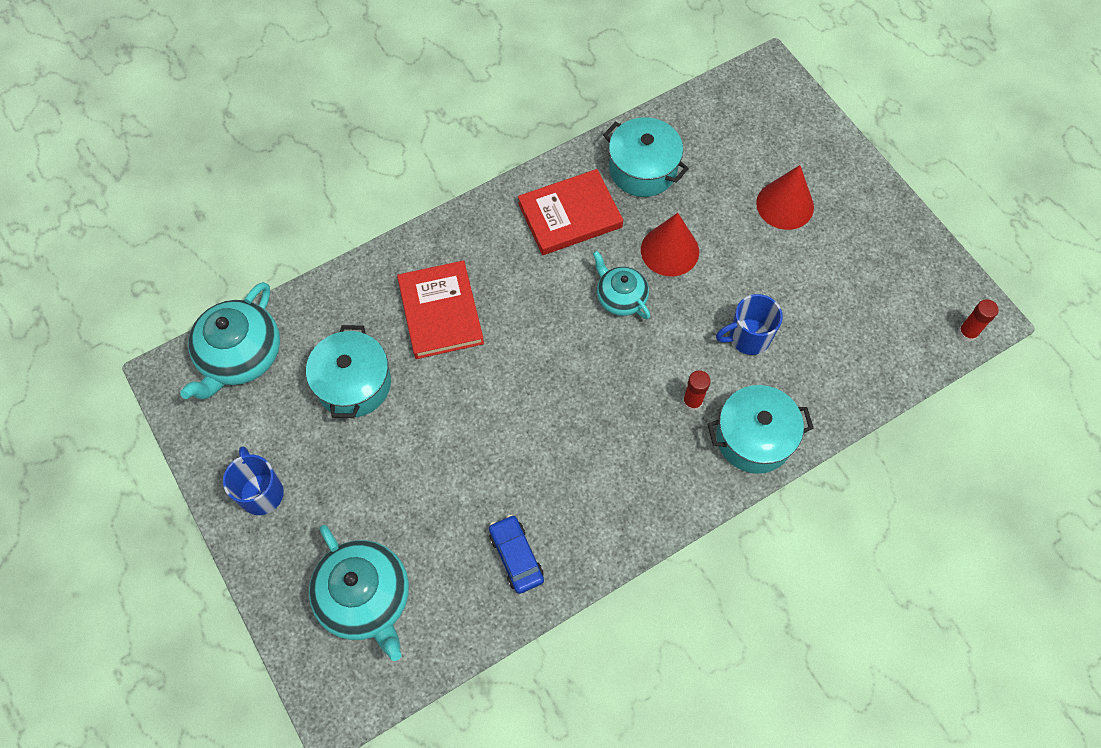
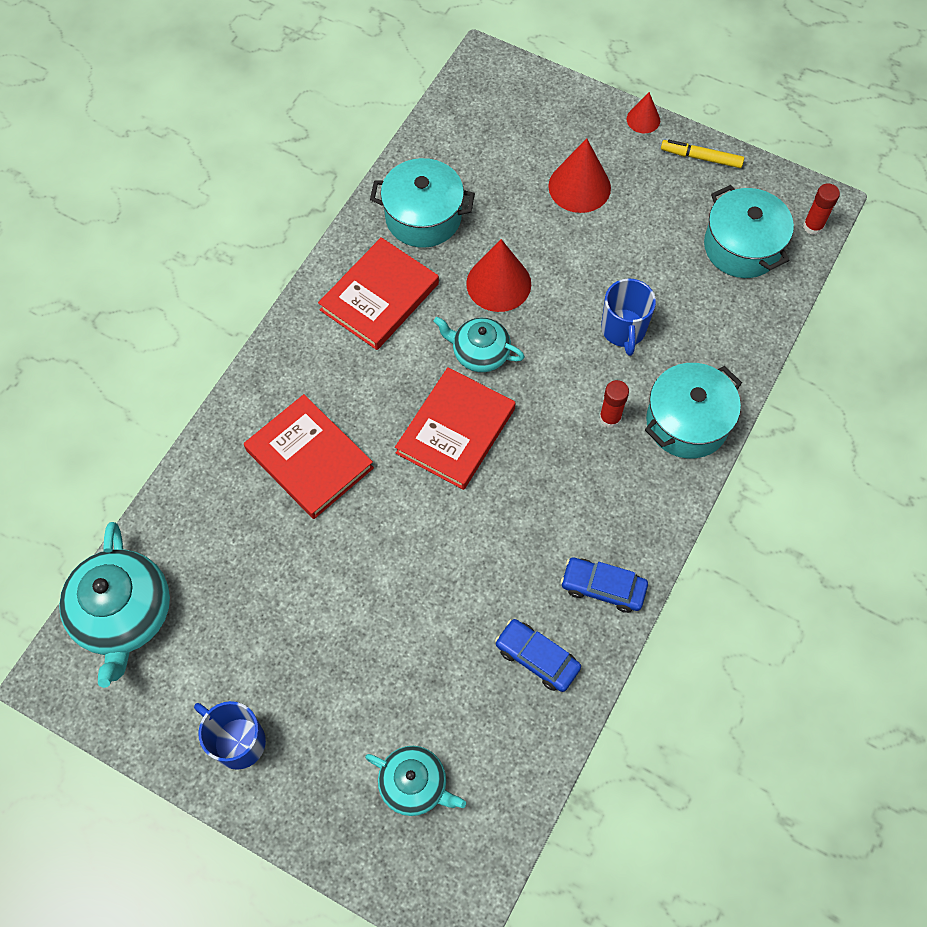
camera: 30 degrees left, 0 degrees up
(353, 384) = (265, 578): turquoise pot -> turquoise pot (742, 247)
(365, 598) = (414, 784): turquoise teapot -> turquoise teapot, size x0.60
(563, 348) = (455, 431): none -> red book
(602, 531) = (603, 587): none -> blue car
(748, 337) = (623, 330): blue mug -> blue mug turned 45 degrees counterclockwise
(874, 175) = (643, 119): none -> red cone
(904, 229) = (701, 157): none -> yellow marker

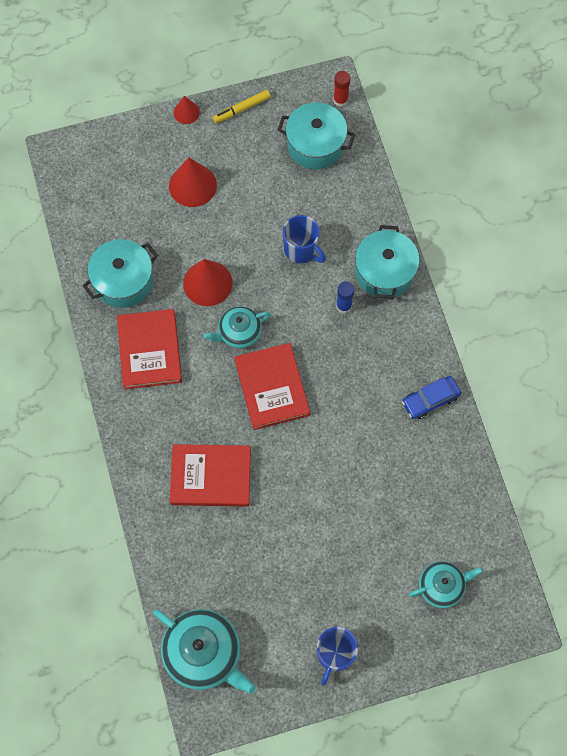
camera: 45 degrees left, 5 degrees up
(238, 741) = (335, 654): blue mug -> blue mug turned 60 degrees counterclockwise
(537, 658) = (435, 466): blue car -> none
(610, 418) = (344, 306): red glue stick -> blue glue stick

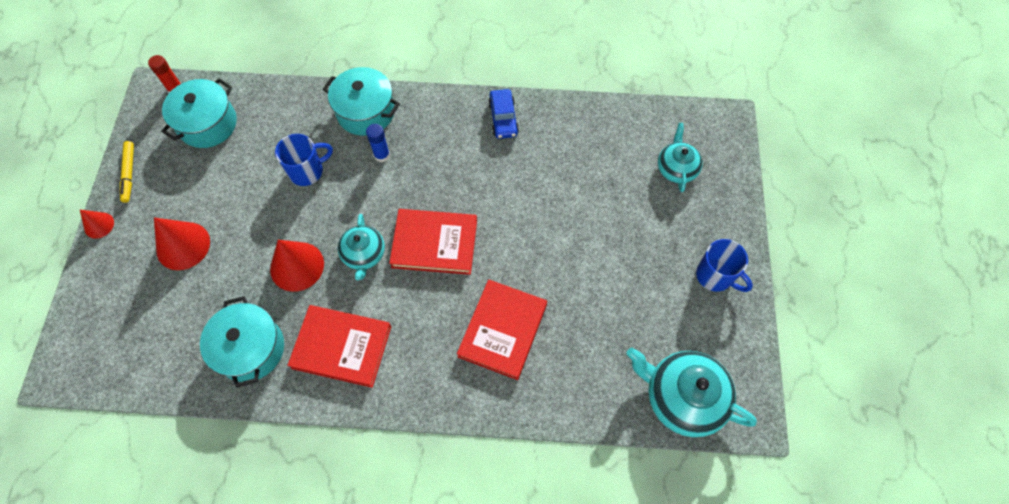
camera: 70 degrees left, 5 degrees down
(204, 653) = (683, 397): turquoise teapot -> turquoise teapot turned 120 degrees counterclockwise

